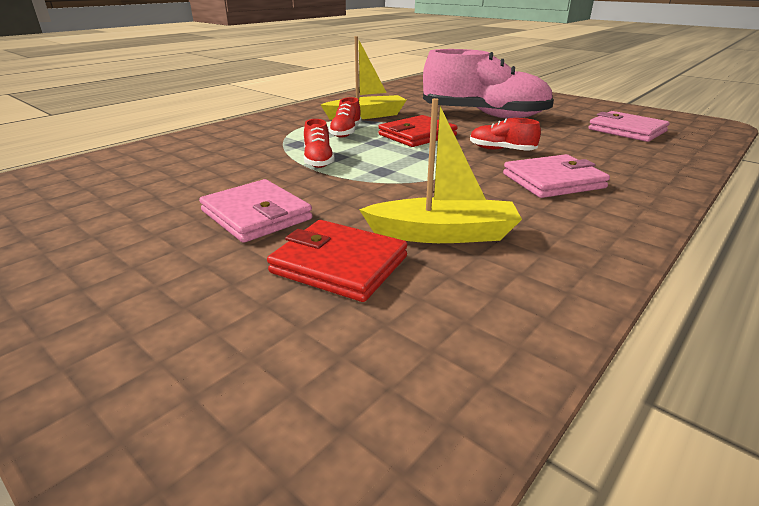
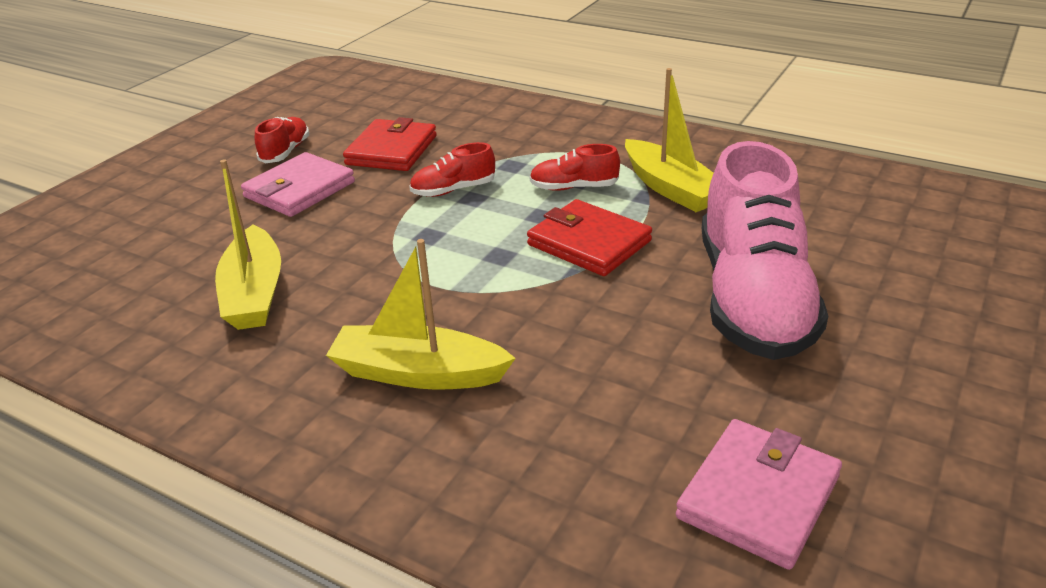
camera: 80 degrees right, 5 degrees up
(339, 265) = (201, 246): red wallet -> red wallet (391, 150)
(501, 150) = (546, 324): red shoe -> red shoe (285, 152)
(553, 181) = (418, 373): pink wallet -> yellow boat

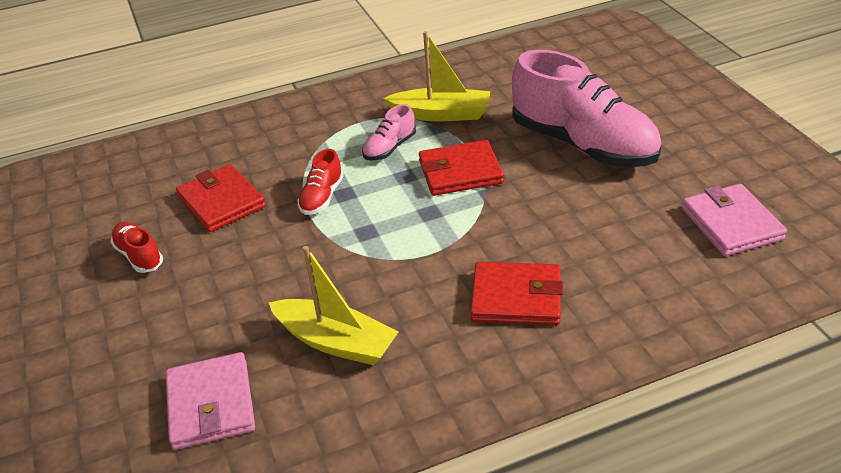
camera: 50 degrees left, 5 degrees up
(300, 190) = (214, 269): pink wallet -> pink wallet (211, 404)
(418, 373) = (516, 297): yellow boat -> red wallet
(574, 187) = (389, 148): red shoe -> pink shoe

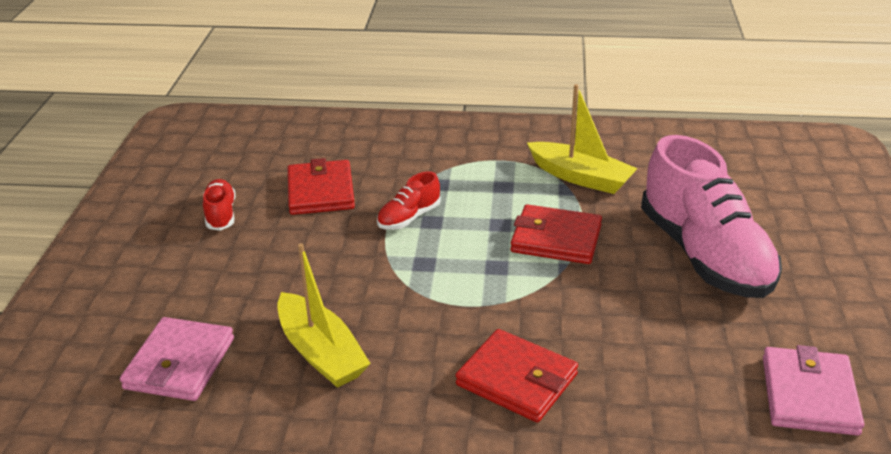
camera: 25 degrees right, 5 degrees down
(389, 148) = (505, 193): pink shoe -> none

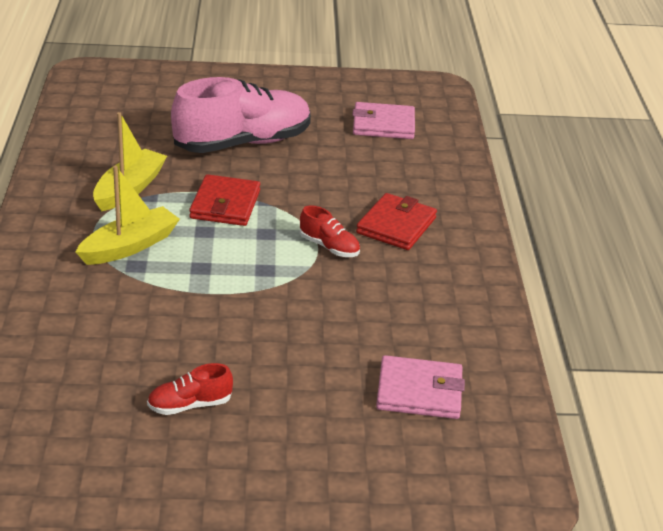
camera: 100 degrees left, 0 degrees up
(320, 191) = (147, 339): red wallet -> none
(321, 353) = (388, 315): yellow boat -> yellow boat (129, 246)
(409, 218) = (195, 280): red shoe -> red shoe (329, 247)

